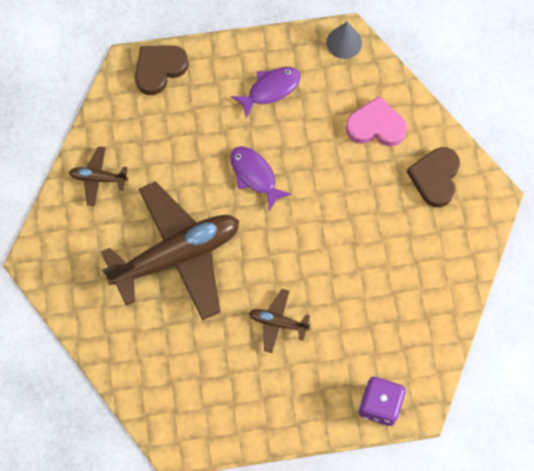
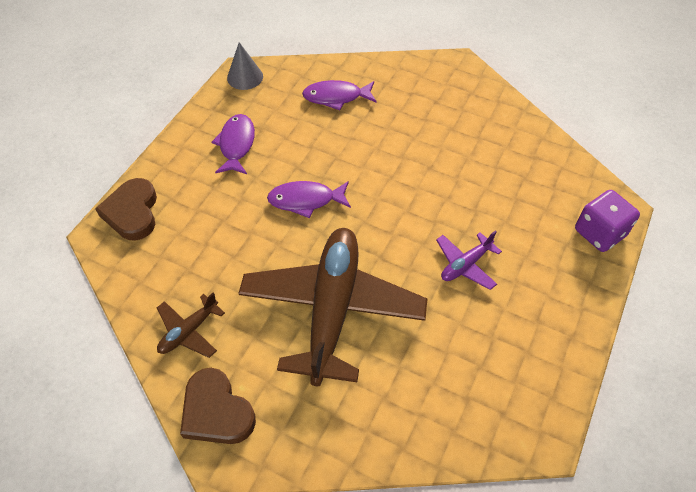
camera: 55 degrees left, 15 degrees down
(278, 322) = (465, 265): brown plane -> purple plane
(376, 126) = (336, 97): pink heart -> purple fish
(435, 178) = (414, 87): brown heart -> brown heart (216, 411)

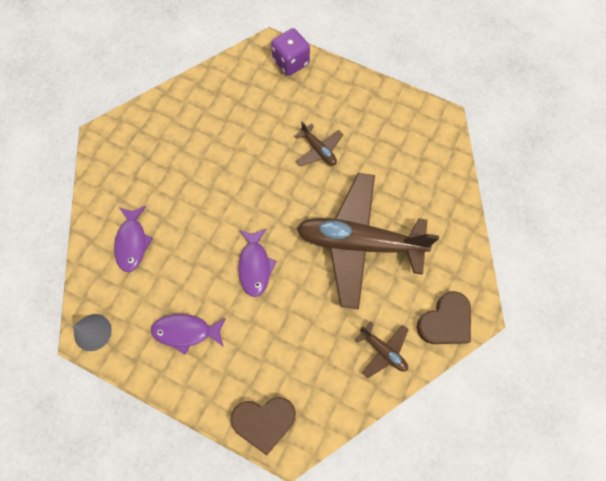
camera: 90 degrees left, 15 degrees up
(465, 265) = (318, 150): purple plane -> brown plane

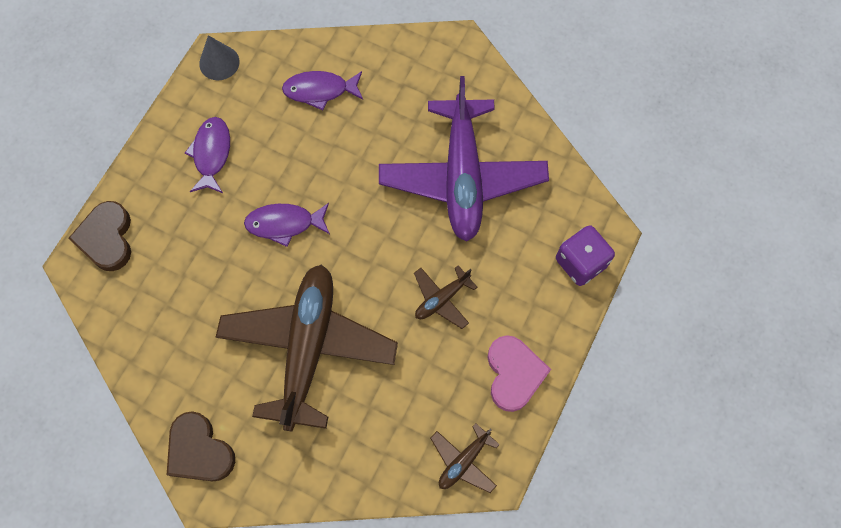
camera: 90 degrees right, 0 degrees up
(220, 135) = (462, 177): none -> purple plane
(373, 105) = (514, 374): none -> pink heart
(383, 351) = (170, 371): brown plane -> brown plane (463, 461)

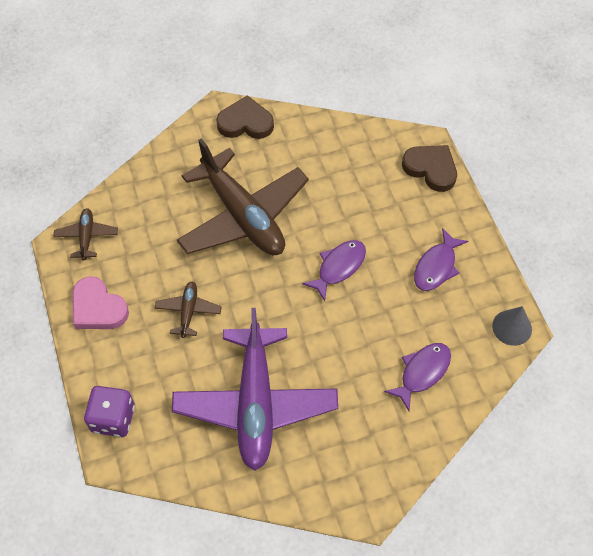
camera: 135 degrees right, 10 degrees down
(212, 154) = (436, 266): purple fish -> purple fish turned 75 degrees clockwise
(462, 177) = (255, 403): purple plane -> purple plane turned 135 degrees counterclockwise

